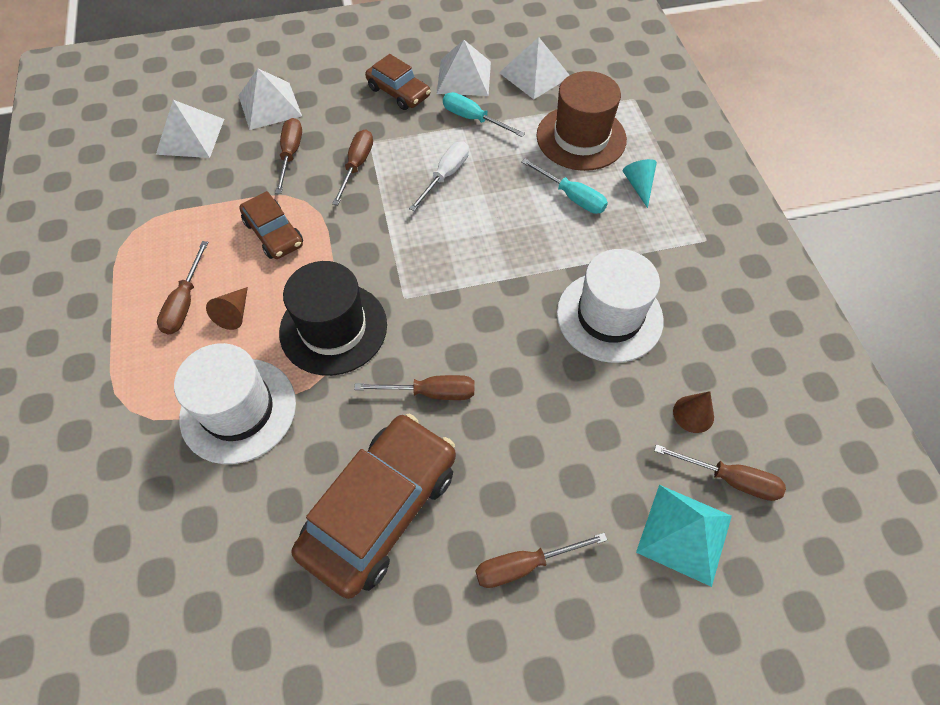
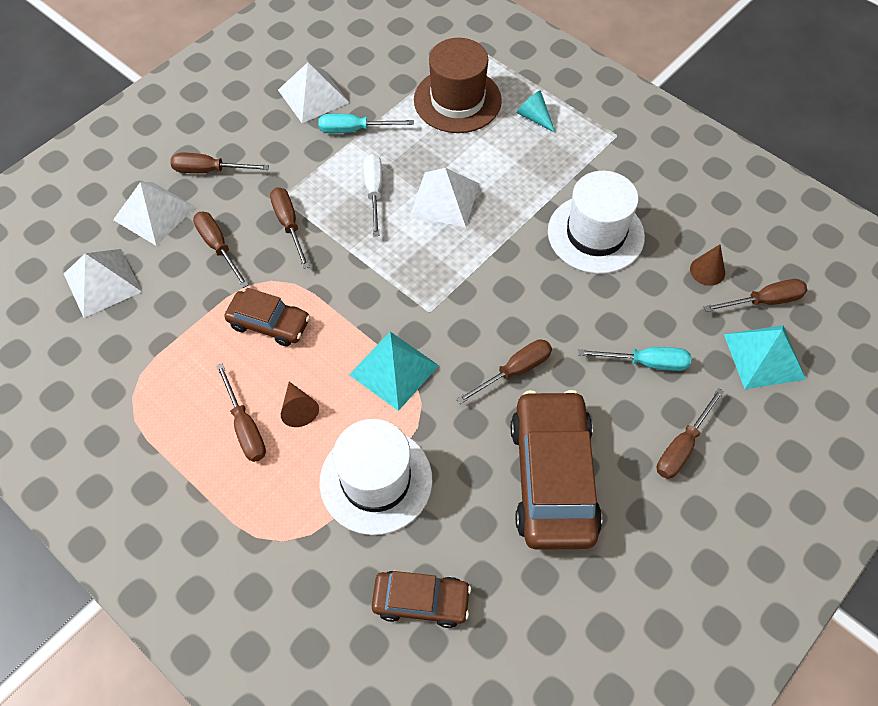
camera: 35 degrees left, 0 degrees up
(333, 328) = (394, 370): black hat -> turquoise pyramid
(336, 94) = (209, 170): none -> brown screwdriver
(398, 92) = (266, 139): brown car -> brown car (421, 601)
(534, 74) = (373, 63): white pyramid -> white pyramid (445, 199)
(572, 197) = (491, 154): turquoise screwdriver -> turquoise screwdriver (646, 362)

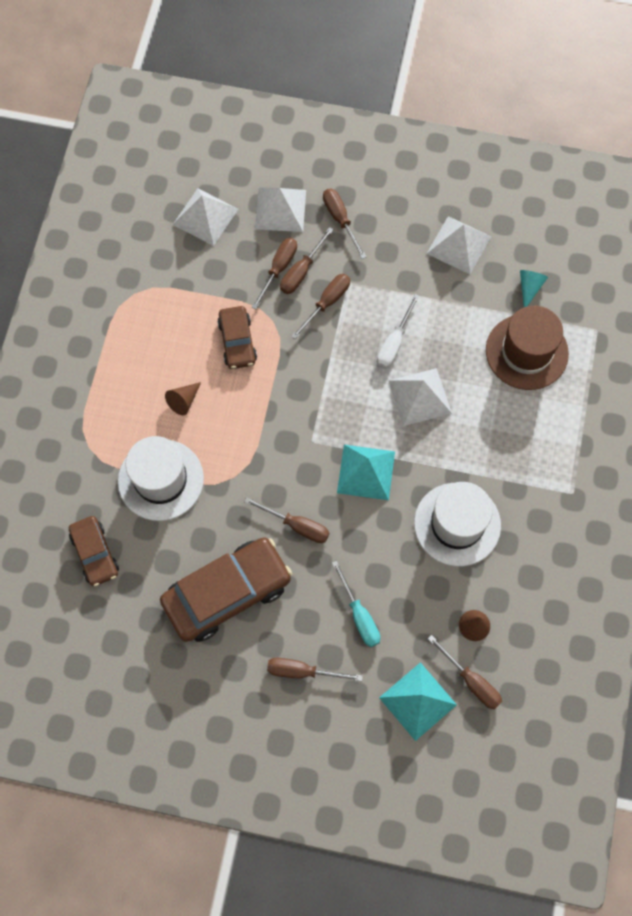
camera: 60 degrees right, 10 degrees up
(245, 427) = (152, 376): brown screwdriver -> brown screwdriver (301, 271)
(354, 130) = (444, 294): turquoise screwdriver -> none
(374, 192) = (394, 343): white screwdriver -> white screwdriver turned 150 degrees clockwise
(394, 370) = (250, 444): turquoise pyramid -> turquoise pyramid (366, 472)
(534, 117) = (548, 420): turquoise cone -> turquoise cone (529, 288)

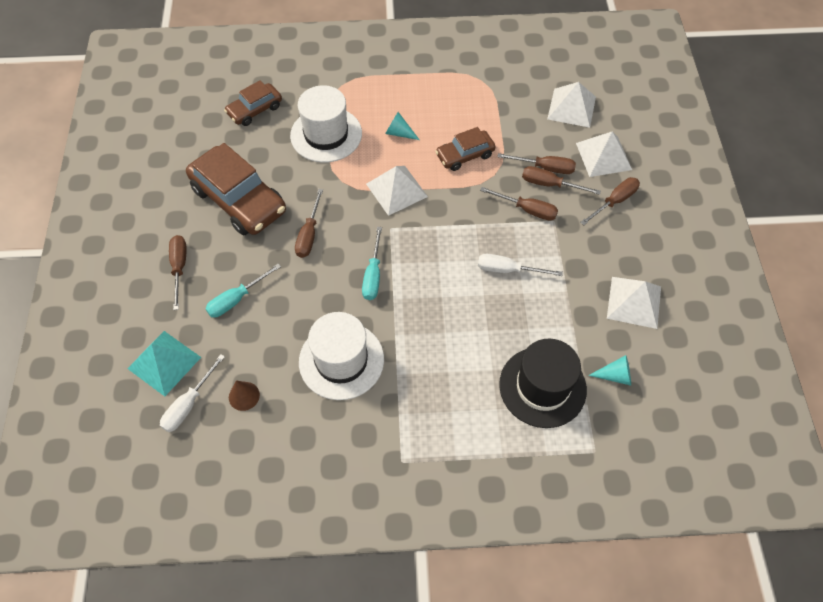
camera: 75 degrees right, 10 degrees down
(184, 401) = (399, 133): brown cone -> turquoise cone
(366, 472) = (373, 275): turquoise pyramid -> turquoise screwdriver
(419, 397) = (461, 302): white pyramid -> white pyramid (396, 190)
(471, 681) = (189, 404): brown screwdriver -> white screwdriver
(526, 352) = (542, 387): brown hat -> black hat

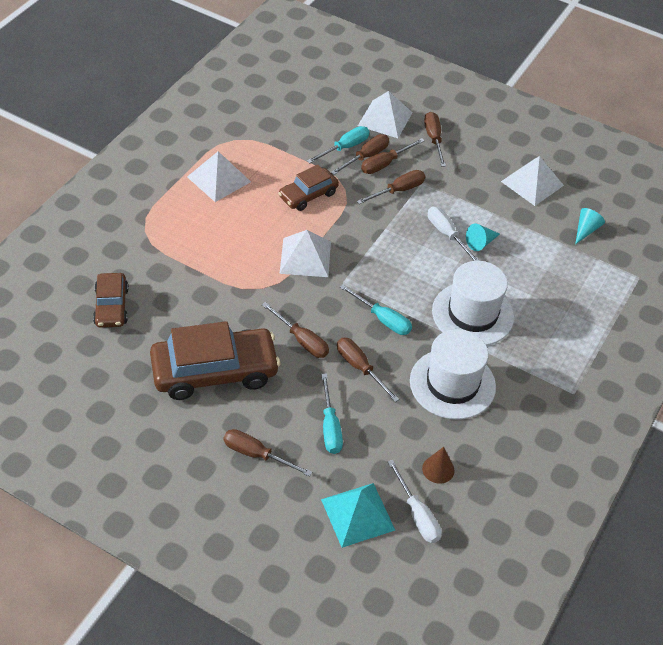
camera: 60 degrees left, 10 degrees down
(310, 287) = (360, 368): none -> brown screwdriver
(326, 134) = (195, 271): white hat -> white hat (472, 314)
(399, 133) = (242, 222): turquoise cone -> turquoise cone (481, 243)
(465, 155) = (308, 195): brown car -> brown car turned 45 degrees clockwise
(508, 270) = (447, 234): white screwdriver -> white screwdriver turned 105 degrees clockwise
(541, 149) = (345, 148): none -> turquoise screwdriver
(542, 387) = (567, 274): black hat -> none
(571, 107) = (319, 106): white pyramid -> white pyramid (219, 179)

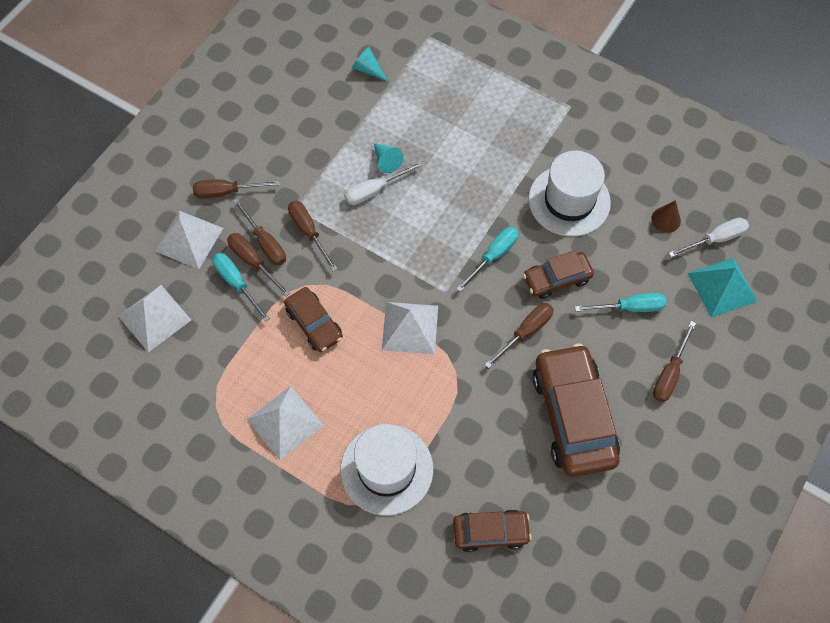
camera: 85 degrees left, 15 degrees up
(360, 368) = (557, 279): brown screwdriver -> brown car
(472, 314) = (482, 176): white hat -> white hat (386, 469)
(532, 183) = (300, 107): white pyramid -> white pyramid (154, 317)

